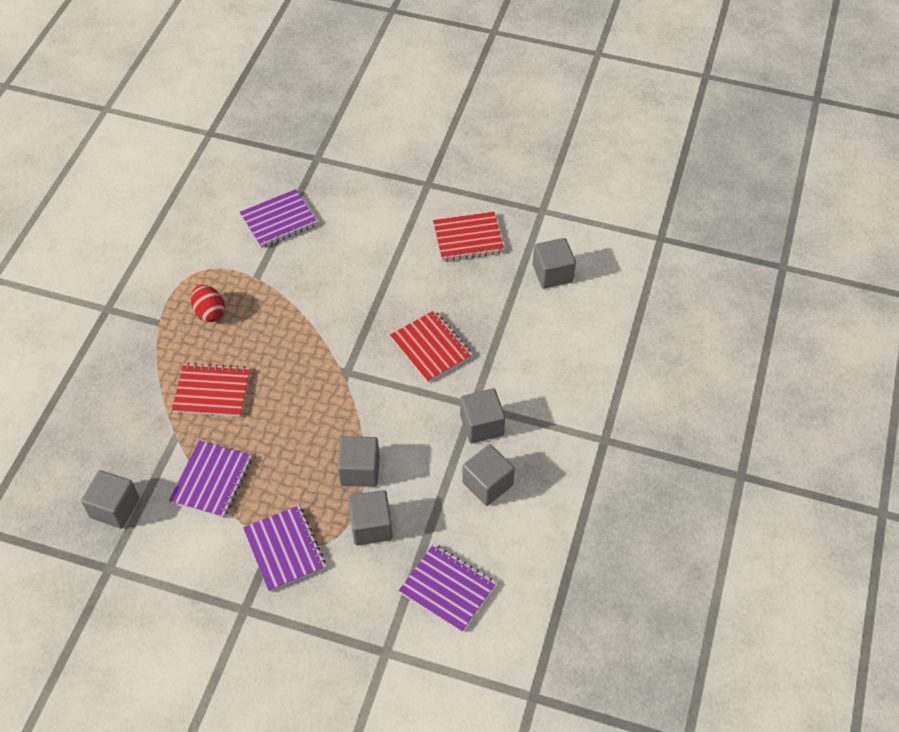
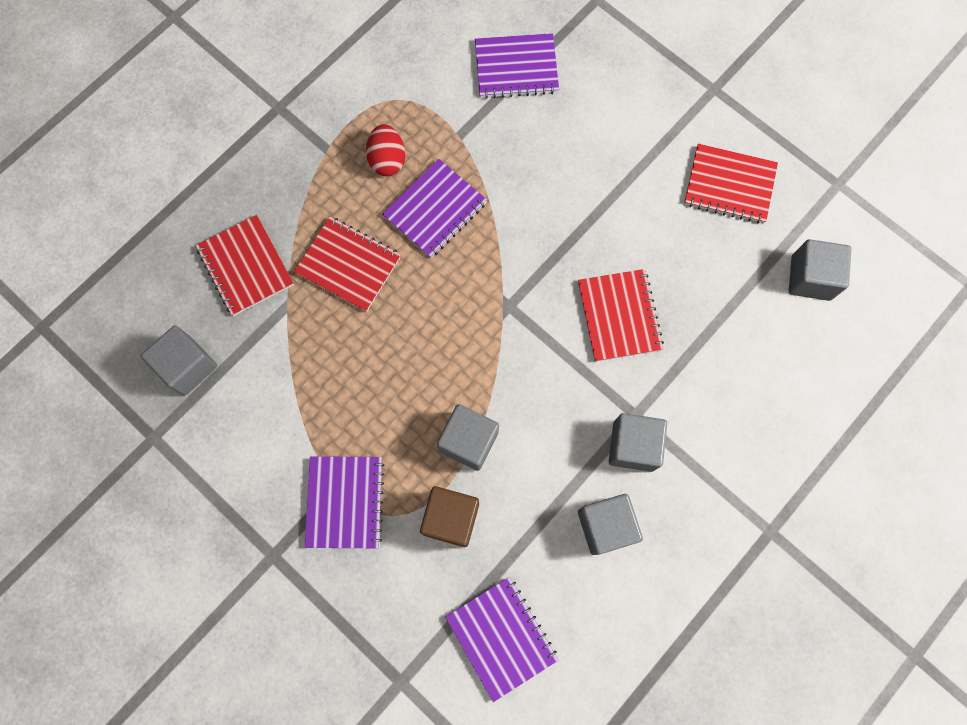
camera: 25 degrees right, 20 degrees up
(131, 423) = (246, 266): none -> red notebook
(211, 480) = (302, 379): purple notebook -> purple notebook (435, 209)
(371, 526) = (451, 518): grey cube -> brown cube

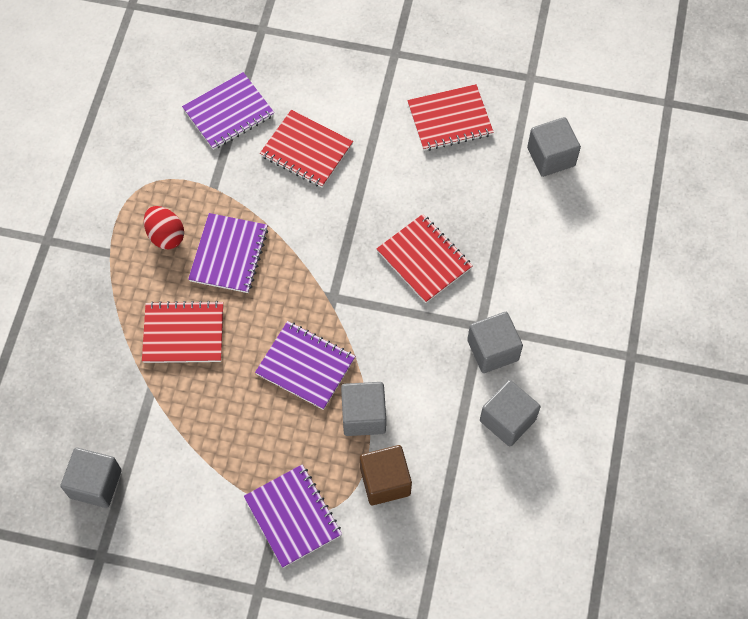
camera: 30 degrees left, 10 degrees down
(246, 266) = (97, 379): red notebook -> red notebook (306, 150)
(501, 637) = (478, 547): purple notebook -> purple notebook (305, 366)

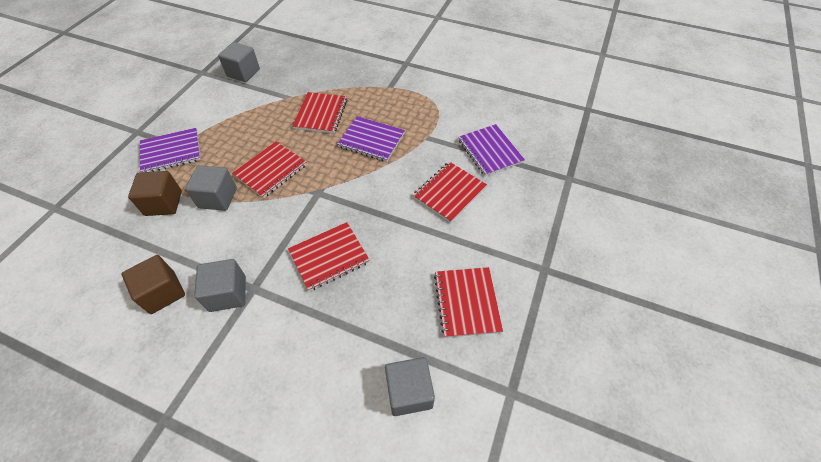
camera: 100 degrees right, 10 degrees down
(166, 235) = (395, 111): red egg -> none
(305, 366) = (270, 170): purple notebook -> red notebook
(507, 420) = (163, 292): grey cube -> brown cube

